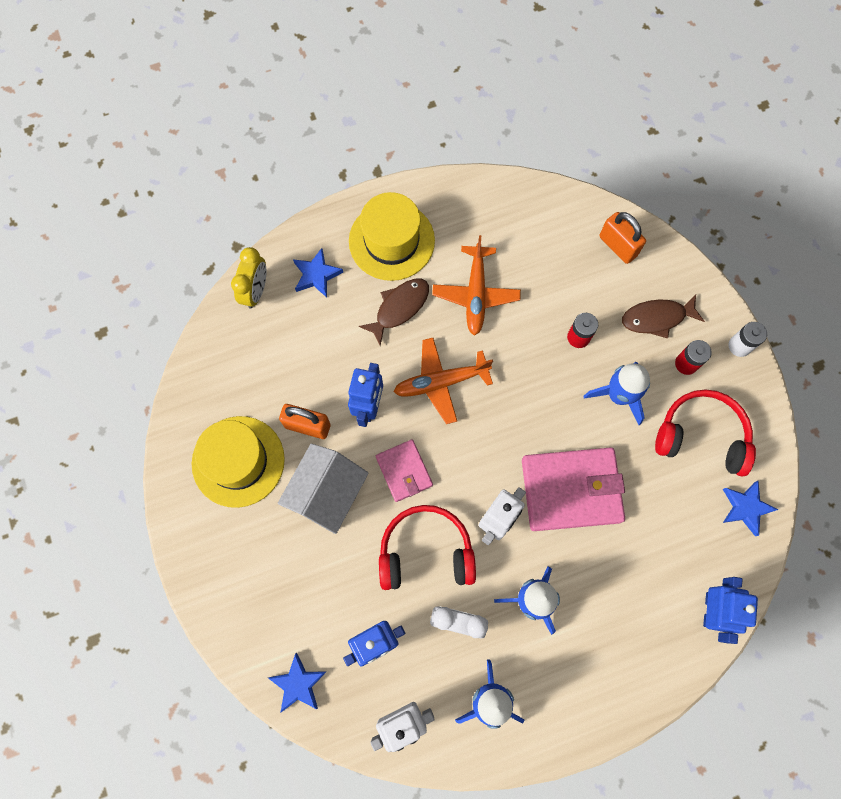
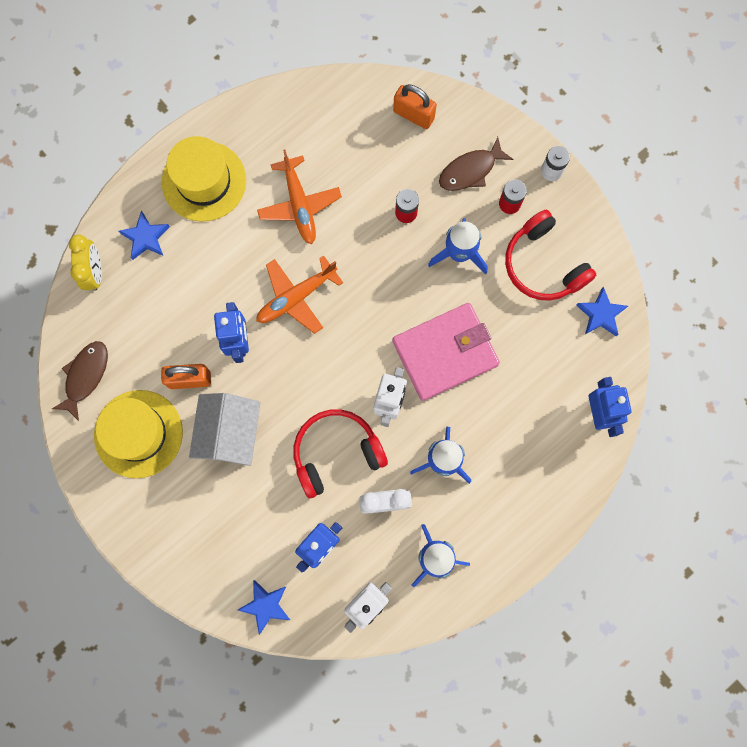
camera: 20 degrees left, 5 degrees up
(399, 308) = (234, 242): brown fish -> brown fish (85, 376)
(404, 471) = (291, 389): pink wallet -> none
(701, 436) = (543, 264): red headphones -> red headphones turned 120 degrees counterclockwise

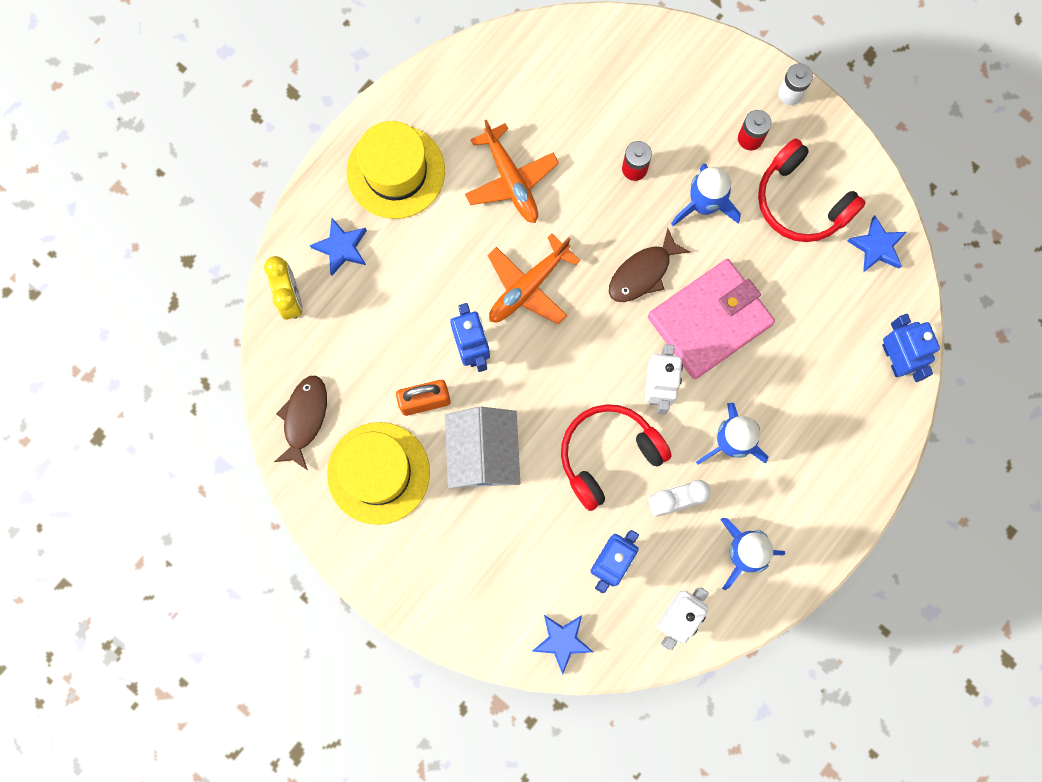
camera: 10 degrees left, 0 degrees up
(413, 115) = (621, 55): orange padlock -> none
(470, 170) = (698, 108): brown fish -> brown fish (643, 273)

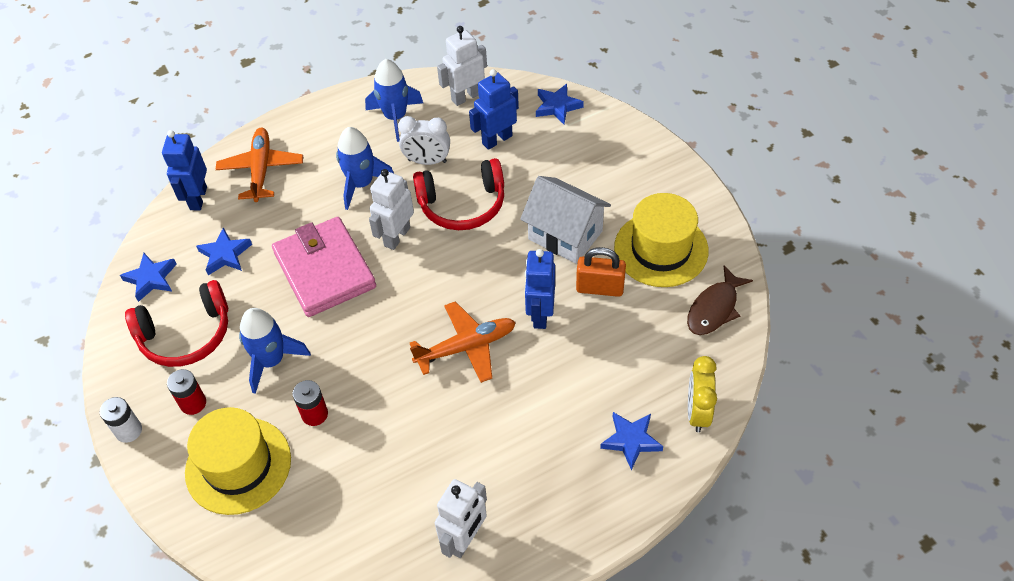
camera: 155 degrees left, 25 degrees down
(396, 171) = (548, 495): yellow hat -> yellow hat (238, 465)
(450, 109) = (465, 539): none -> white robot
(483, 454) = (565, 235): white house -> white house turned 75 degrees counterclockwise
(511, 180) = (437, 446): orange plane -> orange plane (261, 170)
(643, 273) = (358, 324): brown fish -> none
(709, 320) = (324, 270): pink wallet -> pink wallet turned 75 degrees clockwise
(801, 201) = (186, 334): red headphones -> red headphones turned 90 degrees clockwise
(821, 301) = (225, 254): none -> blue star

